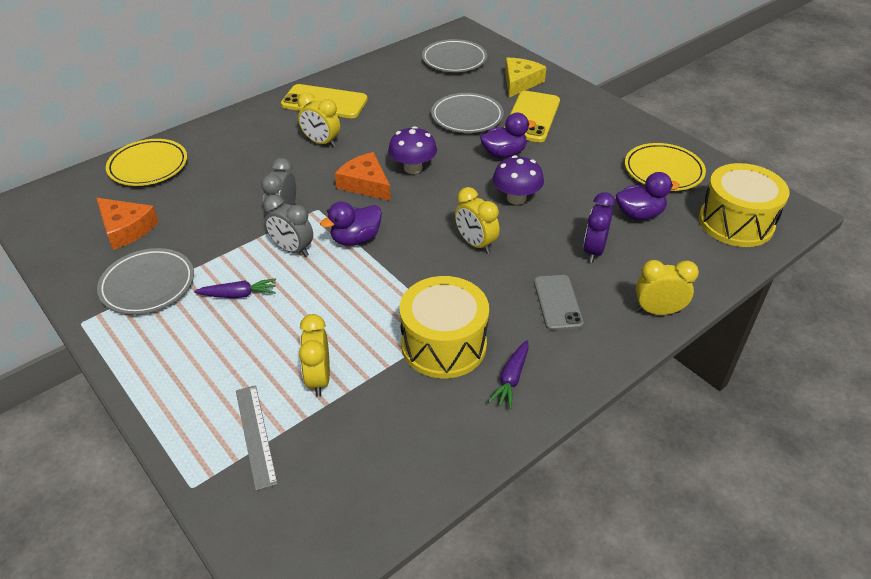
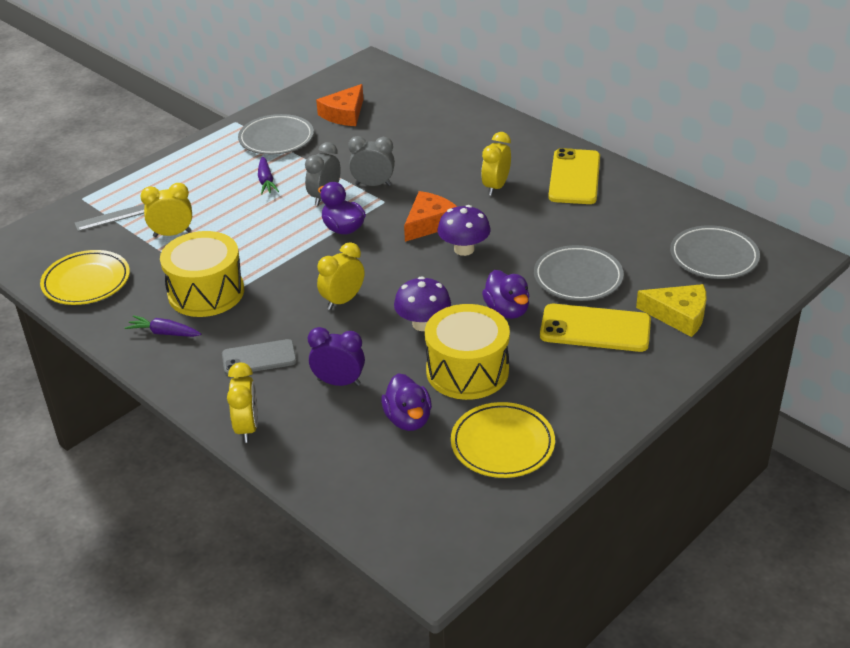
camera: 85 degrees right, 5 degrees down
(148, 166) = (433, 104): yellow plate -> yellow plate (86, 282)
(736, 222) = (404, 505): yellow drum -> yellow drum (467, 371)

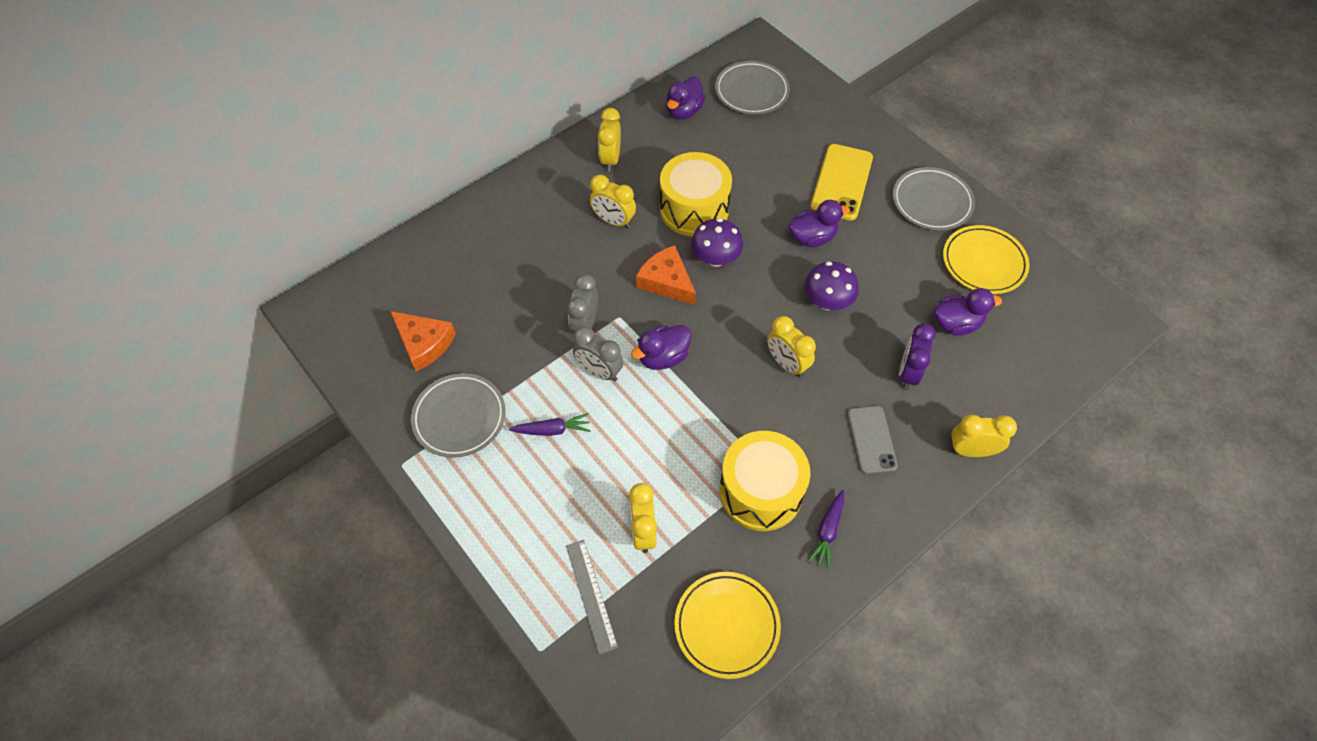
camera: 85 degrees left, 20 degrees up
(467, 371) = (893, 275): yellow drum -> yellow drum (694, 209)
(574, 177) = (610, 159): yellow phone -> yellow clock
(578, 278) = (770, 182): grey plate -> grey plate (931, 202)
(661, 214) = (684, 111): none -> purple duck
(679, 315) = (827, 128): yellow cheese -> none

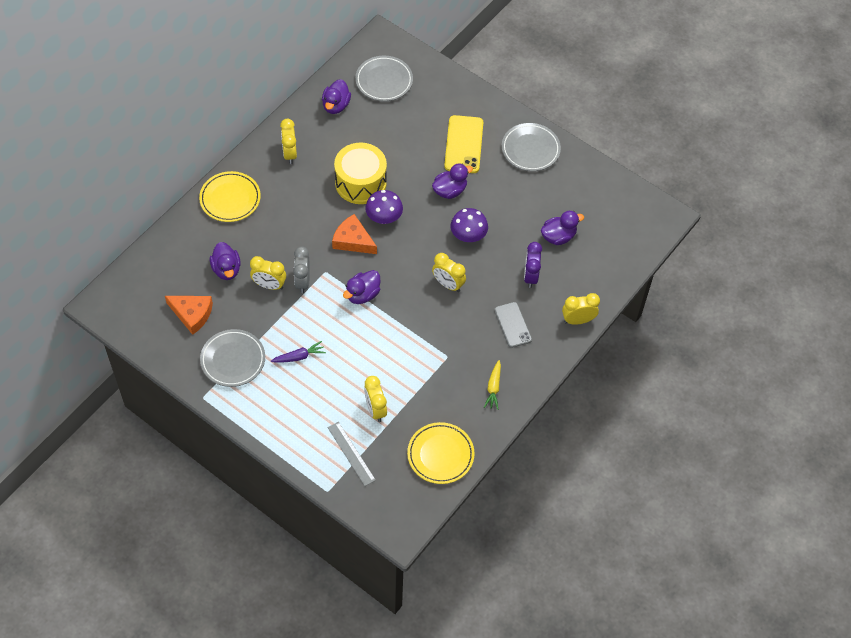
camera: 15 degrees left, 0 degrees up
(488, 291) = (226, 269): none -> purple duck
(599, 371) = (321, 312): grey clock -> none
(613, 221) = (304, 202): yellow clock -> yellow clock (269, 285)
(760, 491) = (446, 371): yellow drum -> none
(827, 532) = (493, 388): purple carrot -> yellow carrot
(983, 263) = (572, 189): yellow plate -> yellow plate (230, 199)

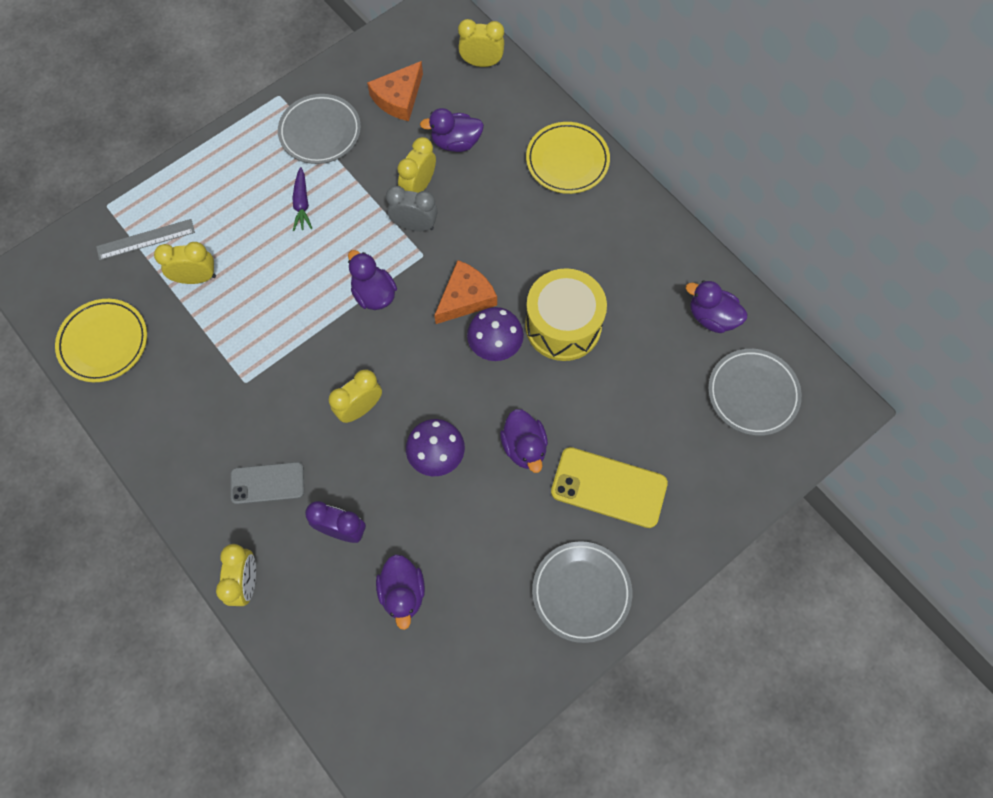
camera: 105 degrees right, 10 degrees up
(290, 154) = (631, 242): yellow clock -> yellow clock (481, 63)
(493, 388) = (176, 432): yellow carrot -> none

